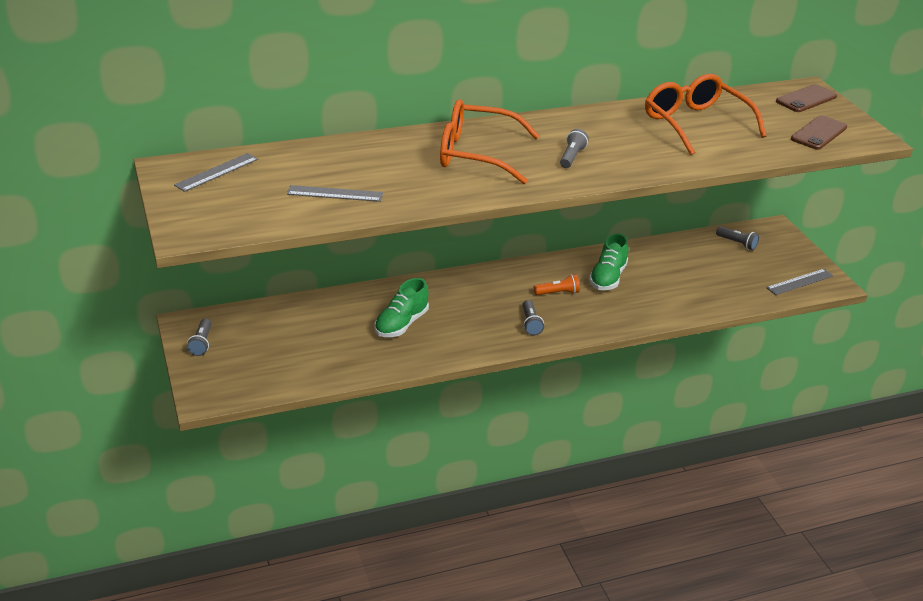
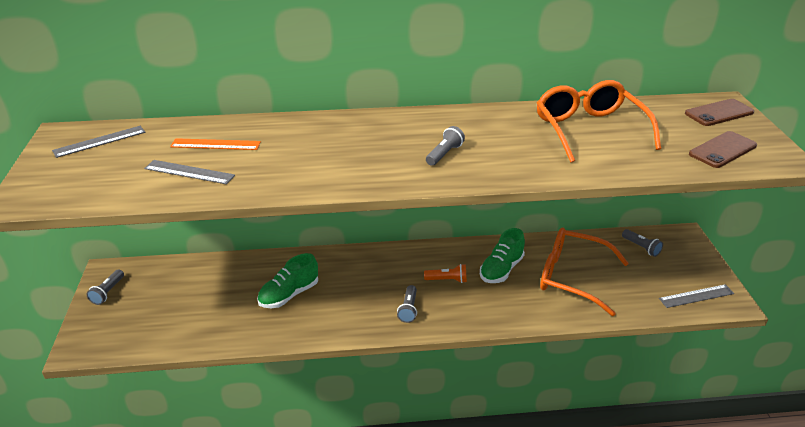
camera: 15 degrees right, 0 degrees up
(341, 166) = (215, 144): none -> orange ruler
(477, 154) = (351, 144): orange glasses -> orange glasses (573, 277)

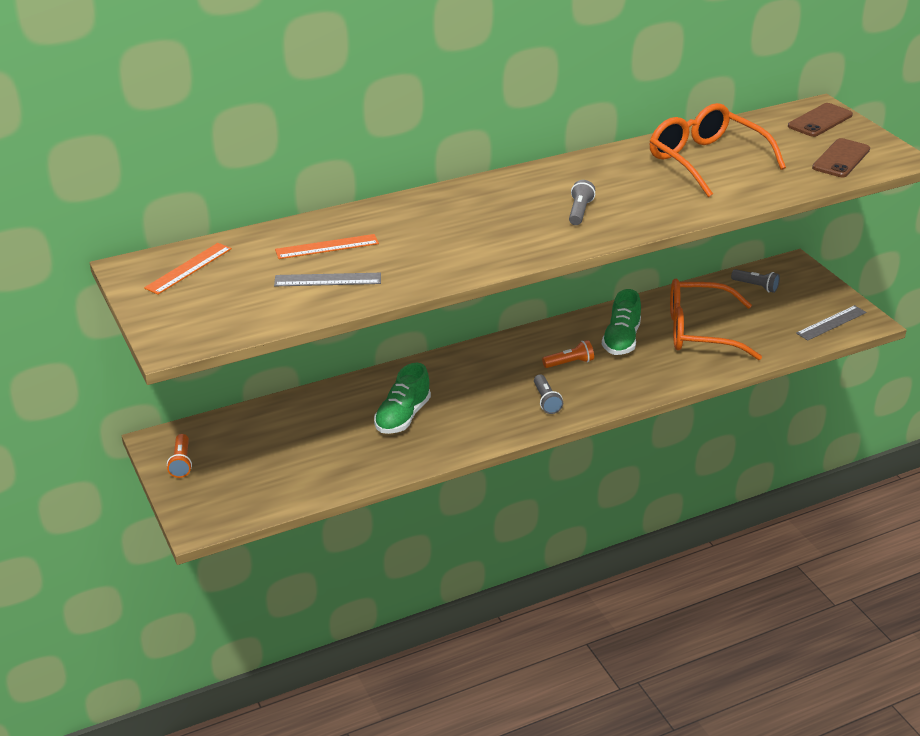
camera: 20 degrees left, 0 degrees up
(100, 141) = (189, 268): grey ruler -> orange ruler
(108, 292) = (181, 463): grey flashlight -> orange flashlight

